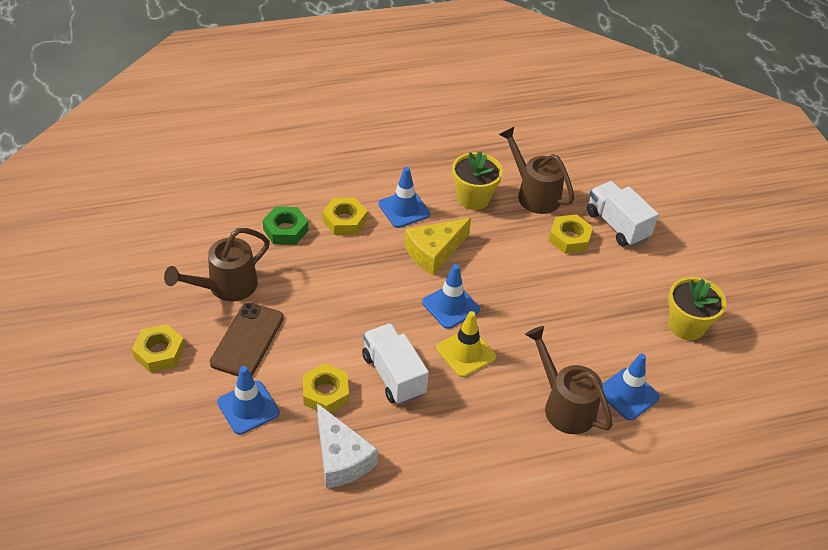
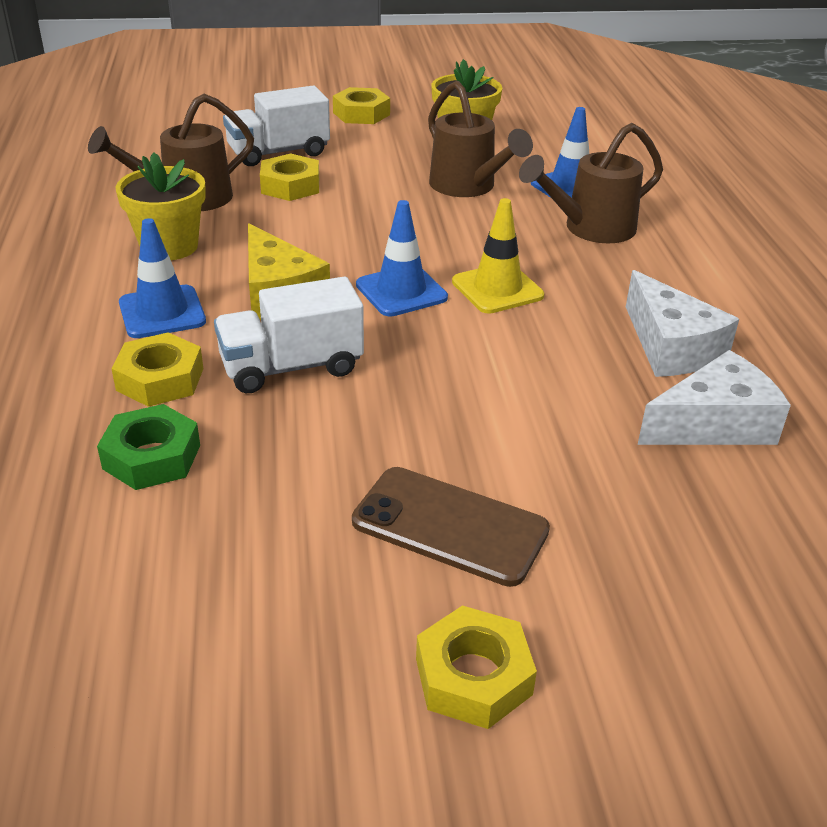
camera: 80 degrees left, 10 degrees down
(226, 287) = (292, 555): brown watering can -> brown watering can (468, 187)
(248, 407) = (621, 531): blue traffic cone -> none
(325, 393) = (580, 431): yellow nut -> yellow nut (361, 114)
(393, 375) = (540, 357): white truck -> white truck (291, 367)
(418, 443) = (670, 347): none -> white cheese

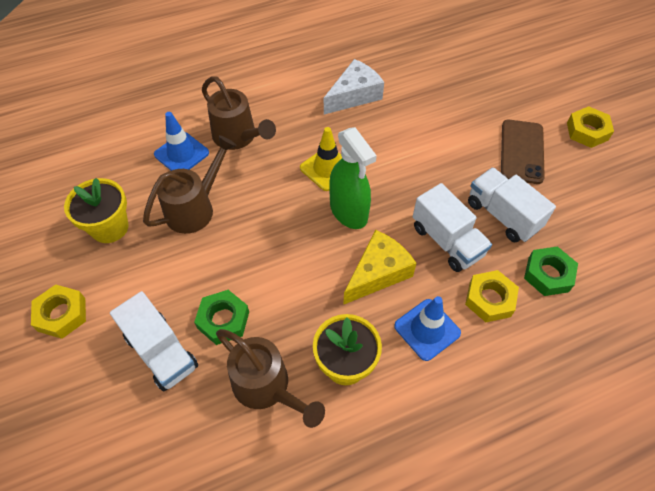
camera: 105 degrees left, 20 degrees up
(290, 186) = (223, 320): yellow nut -> green nut
(305, 444) = (502, 215): none -> white truck
(401, 291) = (348, 212): blue traffic cone -> green spray bottle
(714, 424) = (409, 79): white cheese -> none

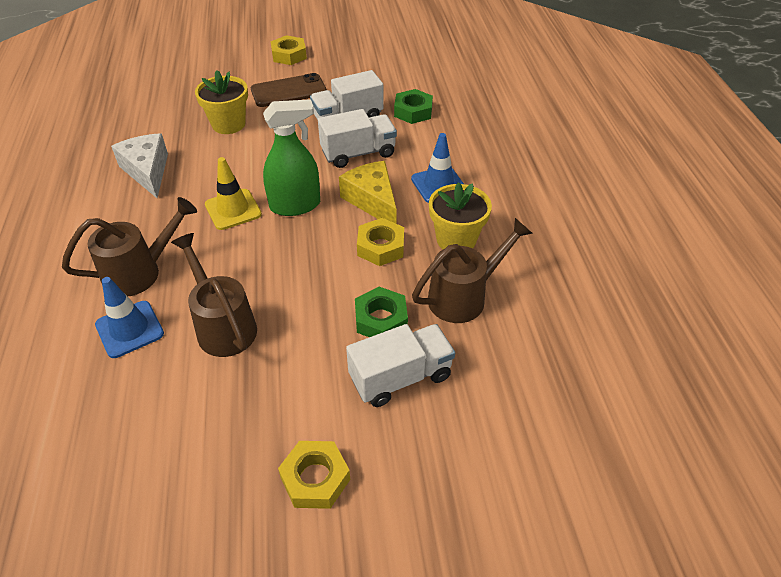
camera: 75 degrees left, 10 degrees down
(109, 227) = (205, 417): yellow flower pot -> yellow flower pot (228, 124)
(489, 299) = (423, 145): yellow nut -> yellow nut (380, 247)
(521, 151) = (288, 91): brown phone -> brown phone turned 45 degrees counterclockwise

